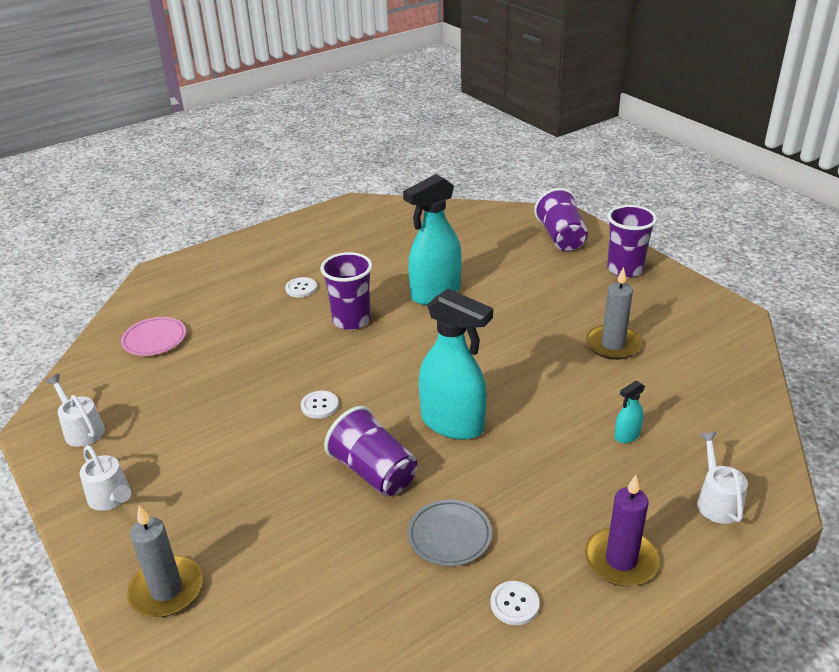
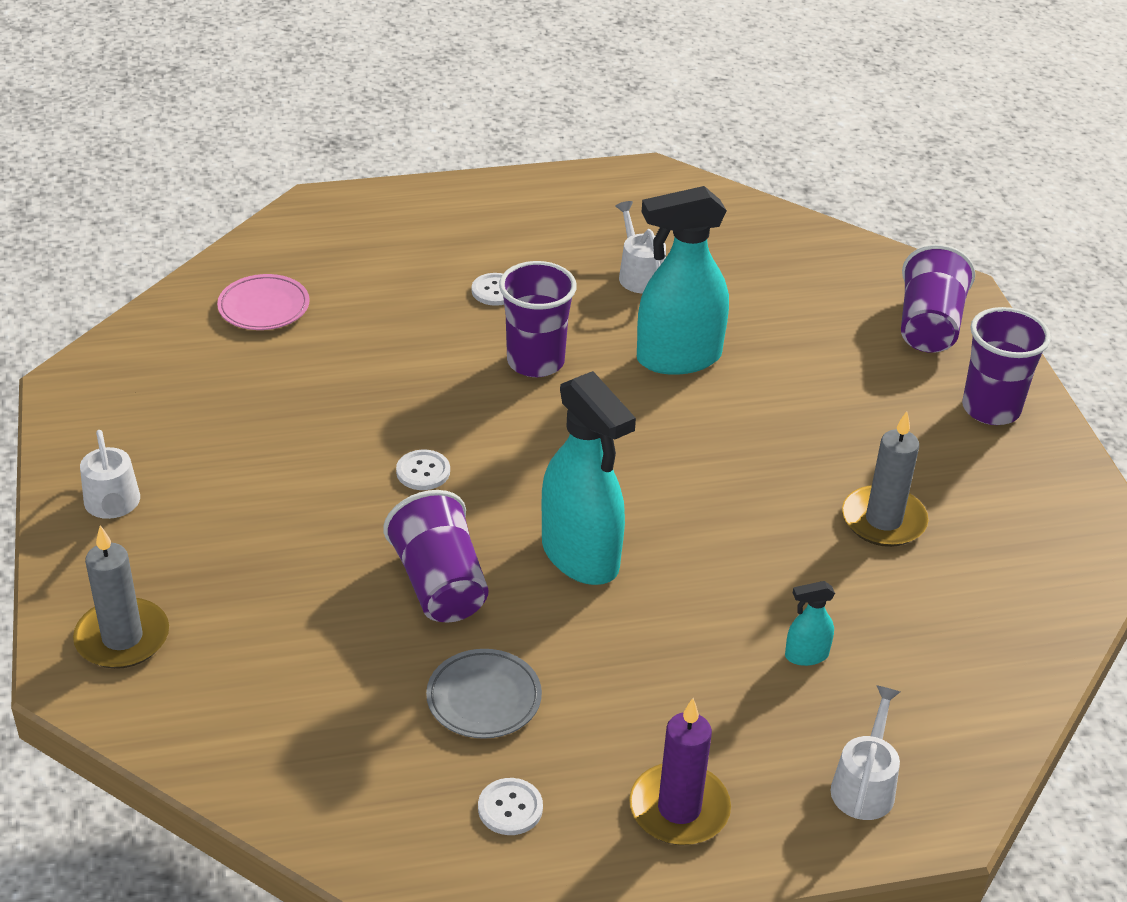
camera: 20 degrees right, 5 degrees up
(81, 429) = (119, 404): white watering can -> white watering can (639, 274)

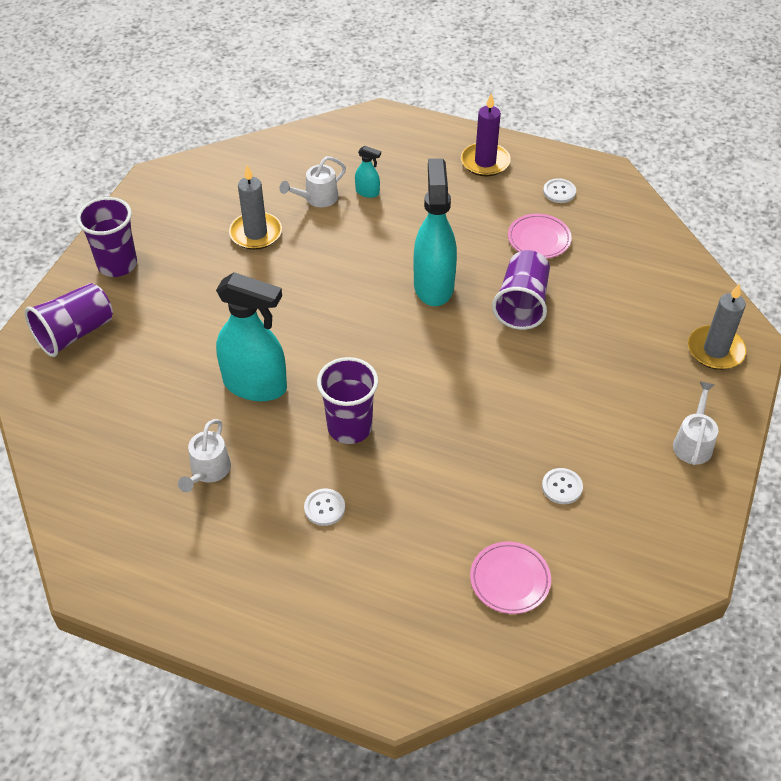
camera: 145 degrees left, 10 degrees up
(423, 471) = (484, 377): white button -> white button (562, 487)
(484, 698) = (539, 239): grey plate -> pink plate
(864, 785) = (397, 138): white watering can -> white watering can (317, 198)

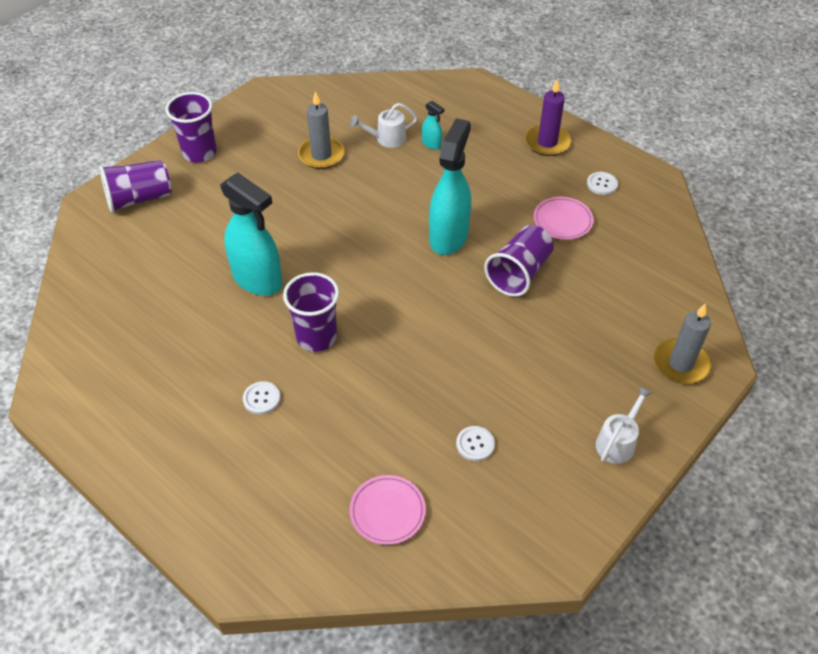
camera: 20 degrees right, 0 degrees up
(208, 471) = (184, 339): white watering can -> none

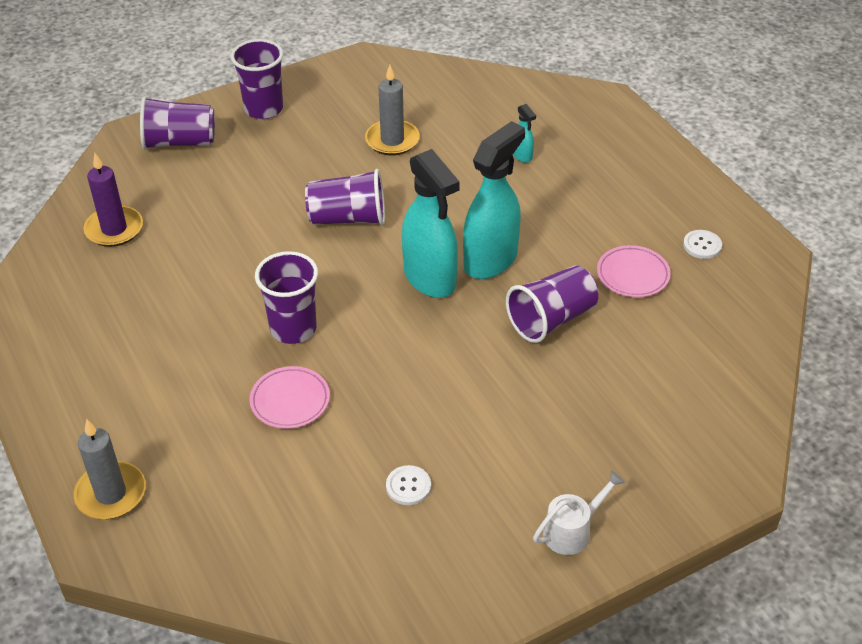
camera: 20 degrees right, 5 degrees down
(258, 280) = (260, 254): turquoise spray bottle -> turquoise spray bottle (430, 278)
(261, 398) = (205, 375): white button -> none
(316, 230) = (348, 218): none -> purple cup
(386, 139) = (473, 139): white watering can -> none
(387, 512) = (279, 527): pink plate -> pink plate (290, 401)
(547, 142) = (659, 184): purple candle -> purple candle (114, 229)
(681, 364) = (693, 468): grey candle -> grey candle (111, 493)

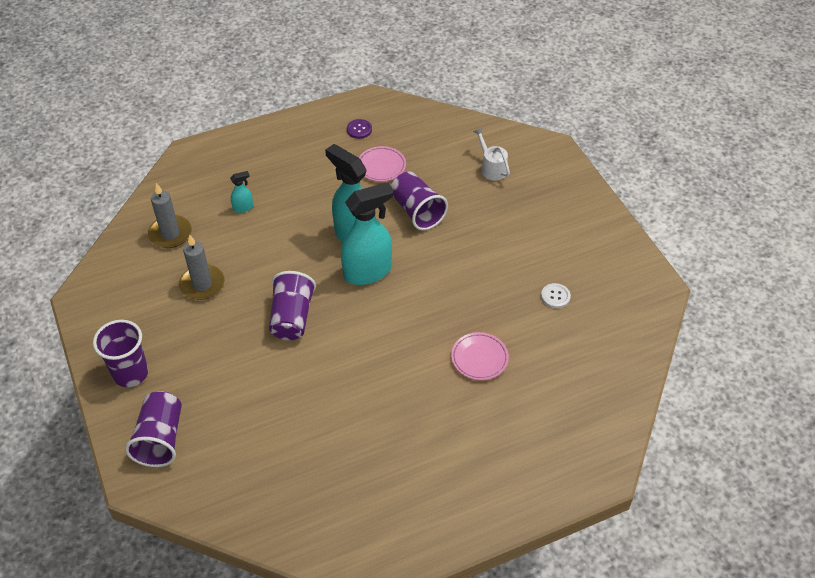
camera: 85 degrees left, 5 degrees up
(111, 493) = (560, 467): grey candle -> grey candle (170, 234)
(114, 229) = (271, 485): purple candle -> none
(293, 329) = (409, 355): purple cup -> none
(572, 530) = (588, 222): white watering can -> white watering can (491, 168)
(702, 245) = (359, 129): white button -> purple button

